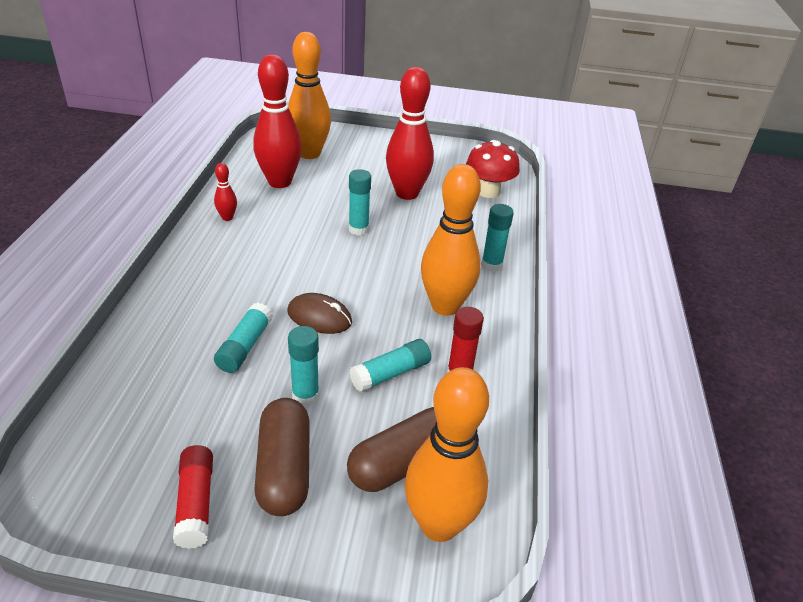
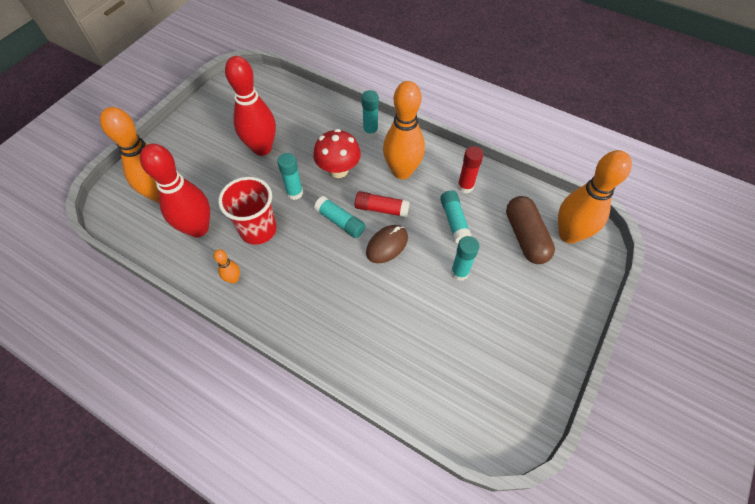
camera: 65 degrees left, 20 degrees up
(196, 503) = (531, 351): red glue stick -> red glue stick (381, 209)
(227, 217) = (233, 279): red bowling pin -> orange bowling pin
(245, 346) = (401, 298): turquoise glue stick -> turquoise glue stick (340, 222)
(284, 469) = (516, 298): brown capsule -> none
(295, 217) = (258, 230): none -> red cup
(488, 192) = (285, 100): red mushroom -> red mushroom (338, 170)

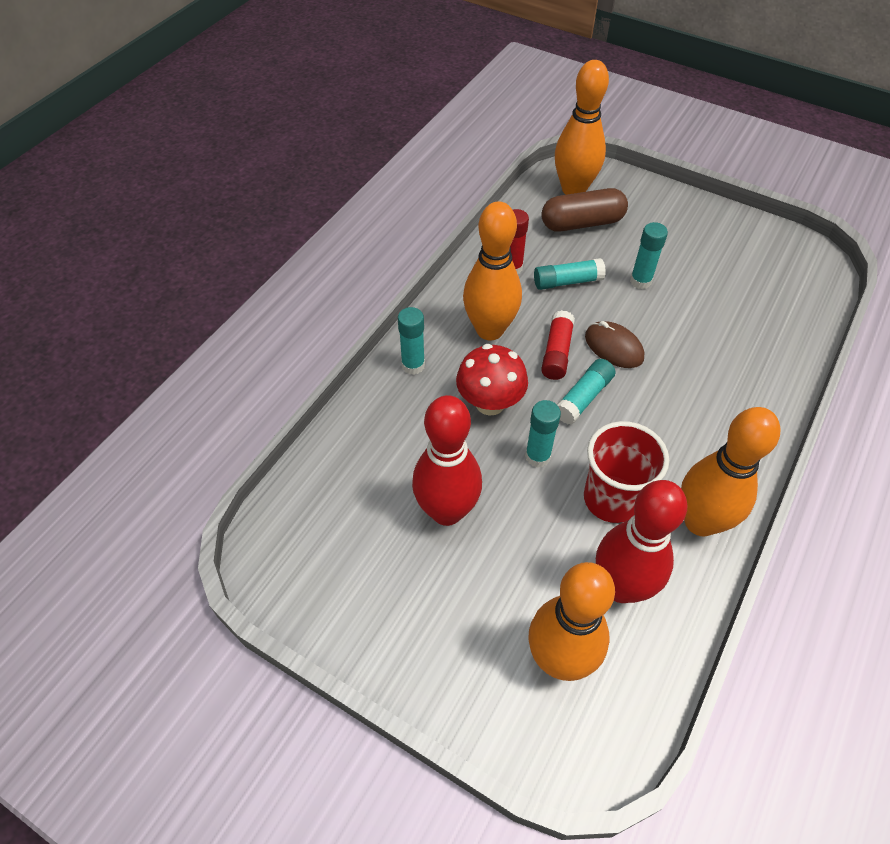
camera: 90 degrees left, 5 degrees down
(233, 279) = (700, 521): orange bowling pin -> orange bowling pin, size x2.28

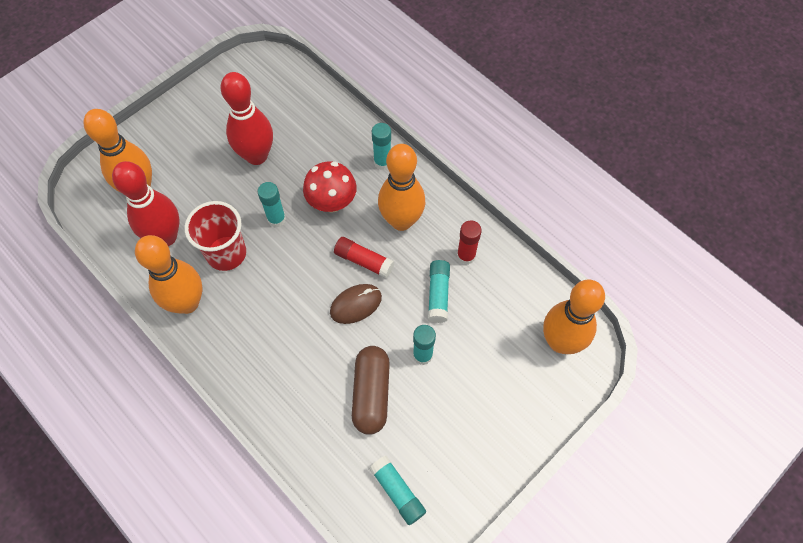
camera: 105 degrees right, 10 degrees up
(582, 223) = (510, 332): brown capsule -> brown capsule (371, 394)
(583, 398) = (315, 265): turquoise glue stick -> turquoise glue stick (397, 492)

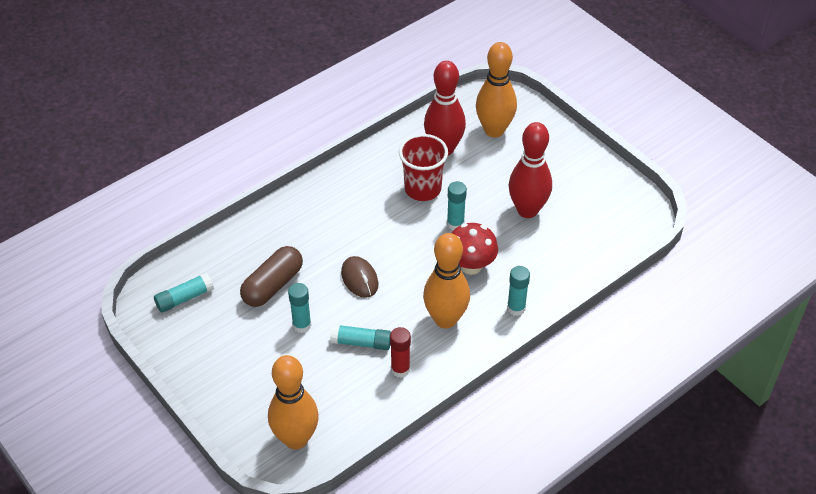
camera: 95 degrees right, 15 degrees down
(187, 303) = (377, 164): orange bowling pin -> none
(364, 261) = (404, 287): red glue stick -> none
(371, 394) = (273, 285): brown capsule -> brown capsule turned 60 degrees counterclockwise

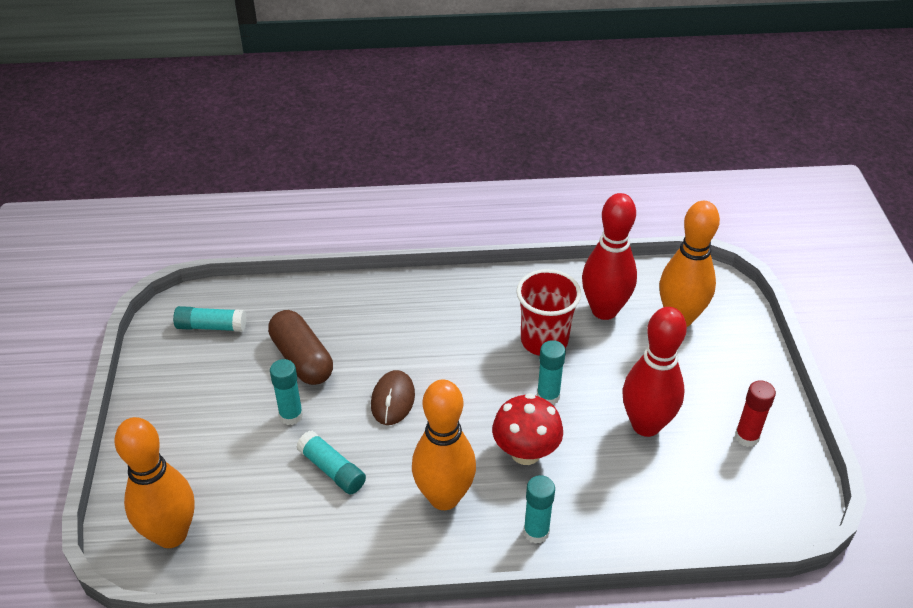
camera: 35 degrees right, 5 degrees down
(273, 285) = (302, 359): brown capsule -> brown capsule turned 75 degrees clockwise
(400, 369) = (345, 525): red glue stick -> red glue stick (746, 437)

